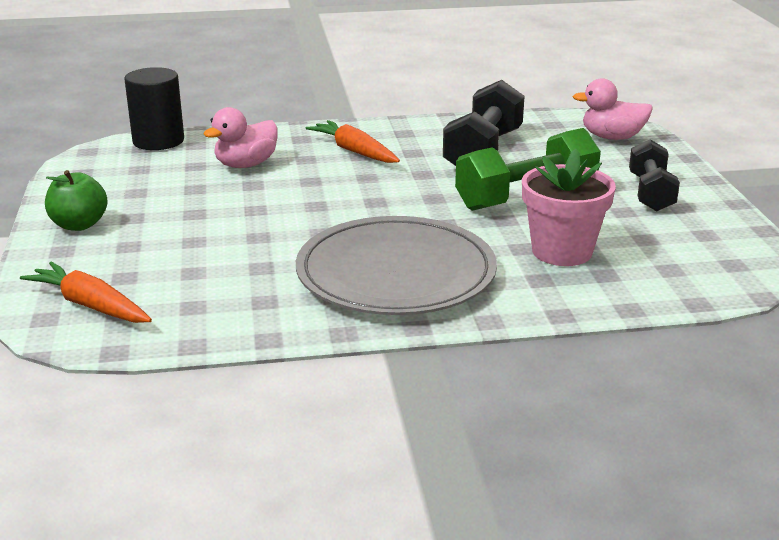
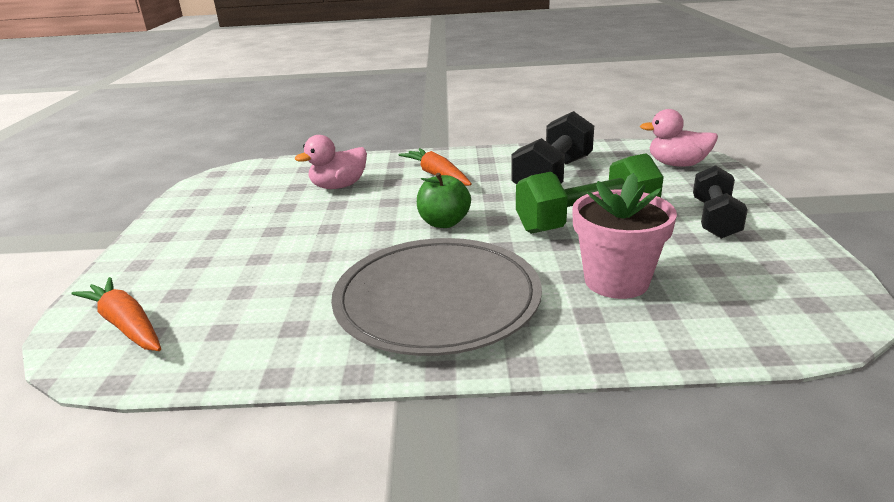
camera: 10 degrees right, 0 degrees up
(79, 225) = (169, 239): green apple -> green apple (444, 223)
(158, 141) = (277, 165): black cylinder -> none

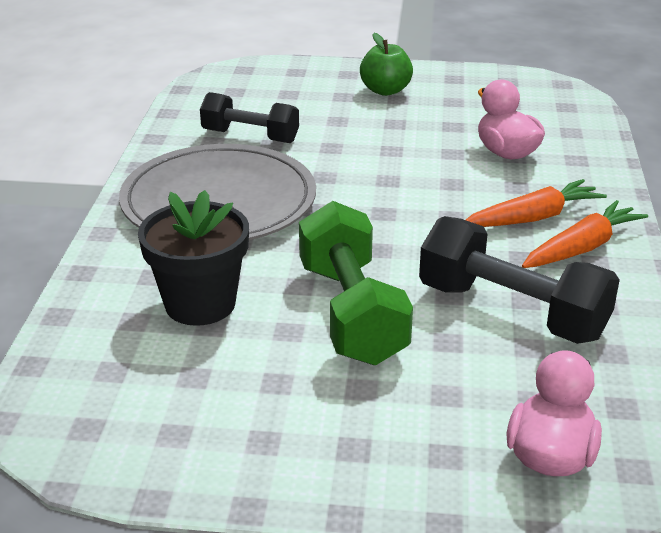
camera: 95 degrees right, 5 degrees up
(126, 325) = (251, 82): orange carrot -> orange carrot (581, 248)
(444, 223) = (380, 214): green apple -> green apple (385, 90)
(616, 281) = (200, 304): pink flower pot -> black flower pot
(715, 219) = (320, 426): black dumbbell -> black dumbbell (250, 136)

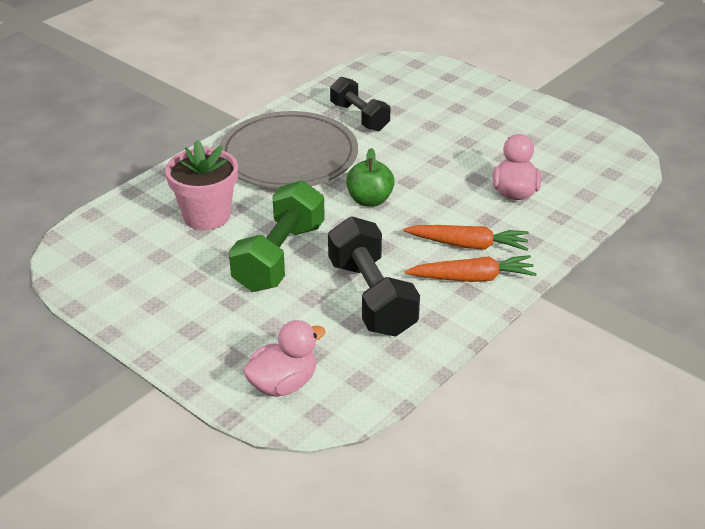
camera: 35 degrees right, 5 degrees up
(200, 304) = (206, 216): black flower pot -> pink flower pot
(385, 90) = (492, 113): green apple -> green apple (370, 200)

